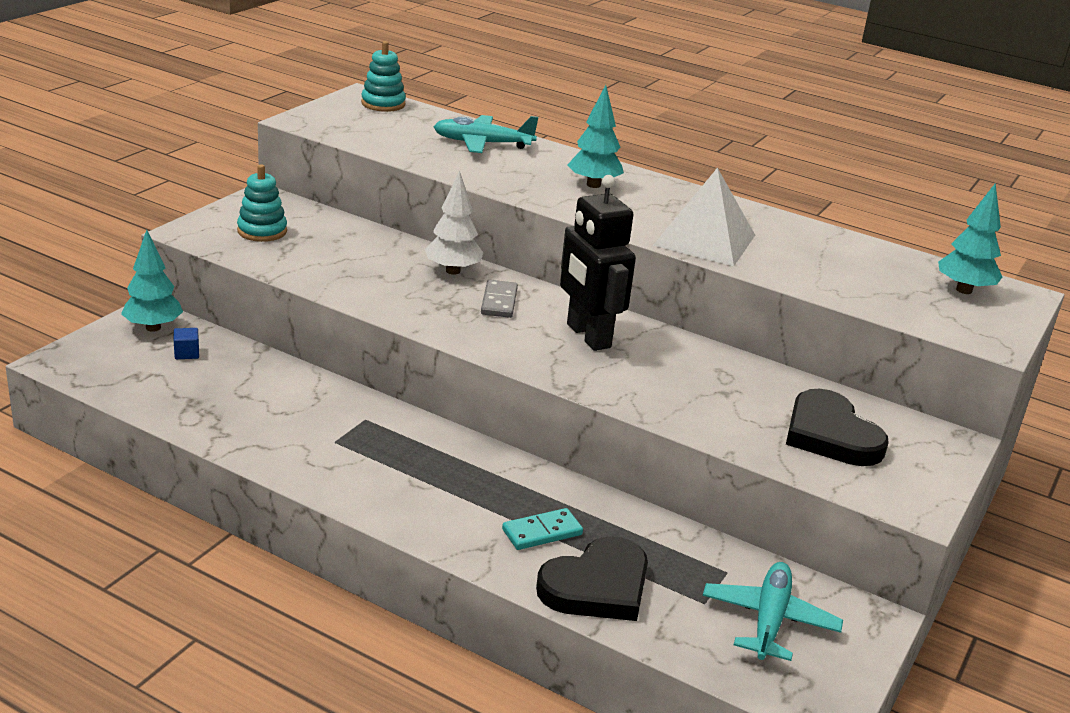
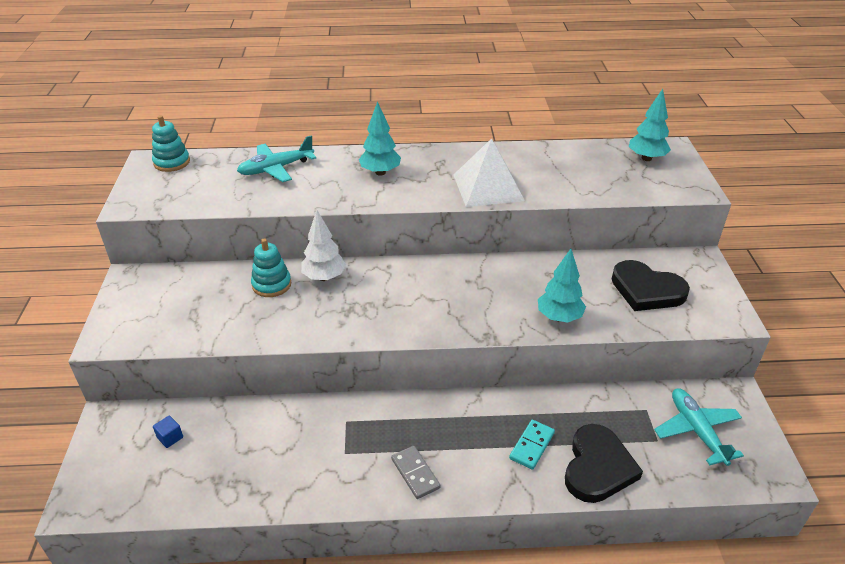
camera: 30 degrees left, 10 degrees up
(153, 327) = (122, 428): turquoise tree -> turquoise tree (559, 317)
(262, 231) = (160, 310): turquoise stacking toy -> turquoise stacking toy (271, 284)
(499, 302) = (378, 288): grey domino -> grey domino (415, 473)
(587, 336) = (455, 288): black robot -> none

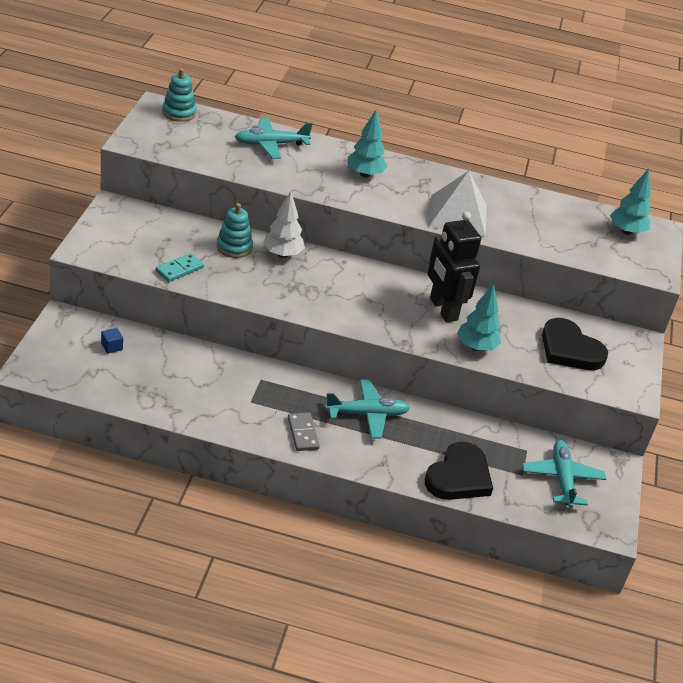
camera: 10 degrees right, 0 degrees up
(472, 424) = (367, 414): none -> turquoise plane
(507, 286) = (443, 309): none -> black robot
(531, 446) = (410, 444): turquoise domino -> turquoise domino (179, 269)

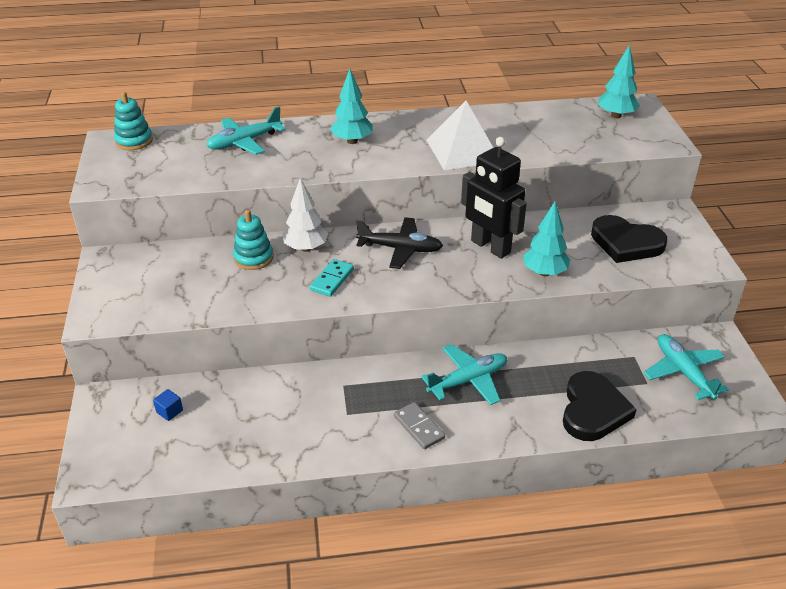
camera: 15 degrees left, 0 degrees up
(179, 269) = (210, 301): turquoise domino -> turquoise domino (332, 279)
(363, 283) = (400, 249): none -> black plane

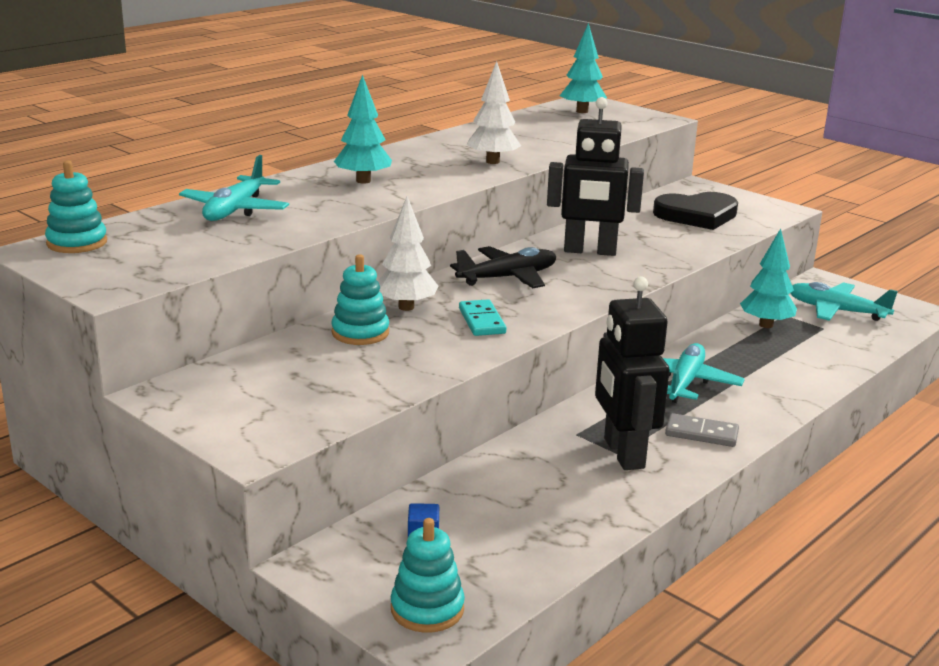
camera: 40 degrees left, 15 degrees down
(112, 459) = (427, 609): none -> turquoise stacking toy
(349, 415) = (623, 453): none -> black robot
(463, 150) = (492, 162): white pyramid -> white tree
(544, 272) = (669, 253): turquoise tree -> turquoise tree (766, 325)
(593, 410) = (816, 361): black heart -> none

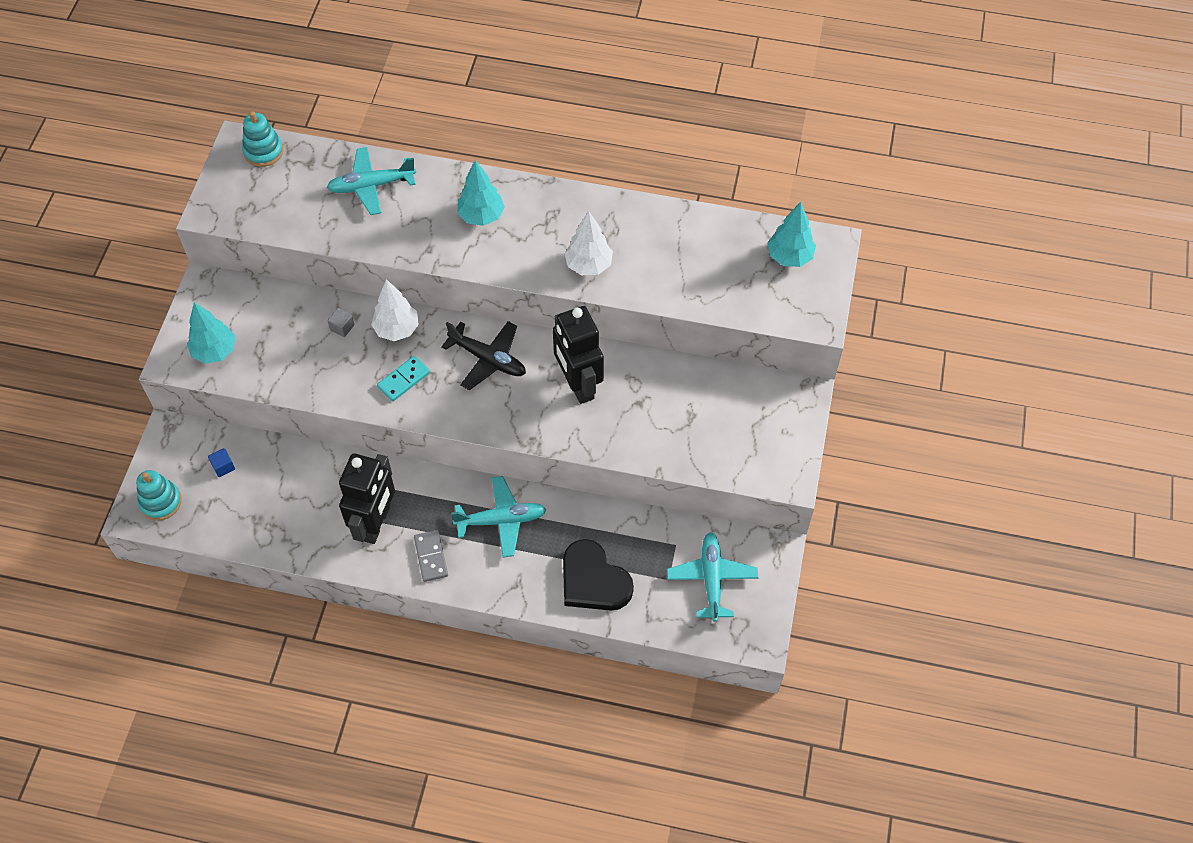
camera: 60 degrees right, 35 degrees up
(360, 333) = (342, 327): turquoise stacking toy -> grey cube
(623, 453) = (376, 523): black robot -> black robot turned 150 degrees clockwise
(697, 215) = (720, 422): black heart -> black heart (593, 580)
(766, 325) = (644, 538): turquoise tree -> turquoise tree (215, 352)

